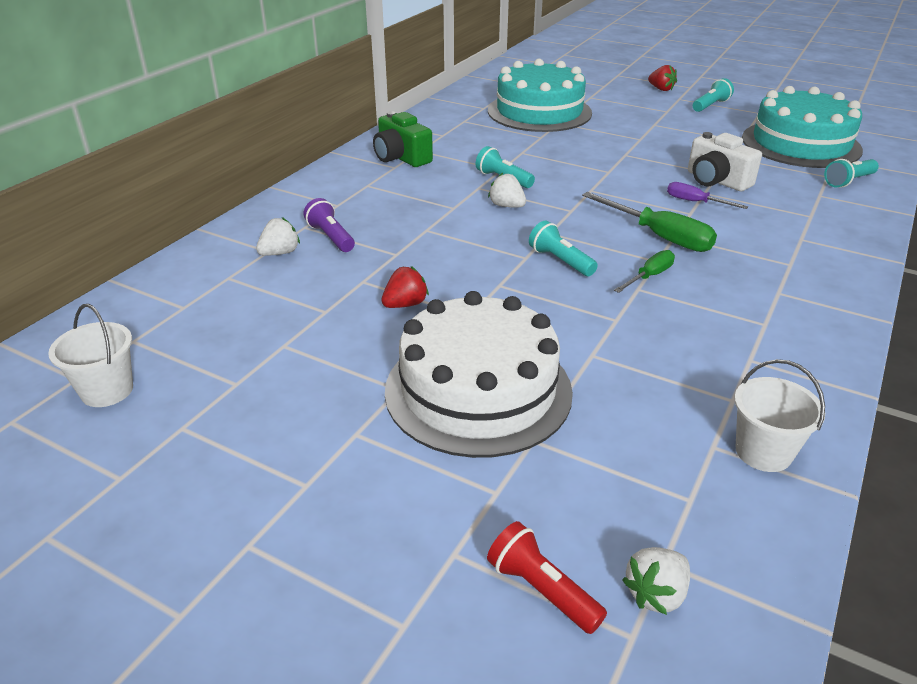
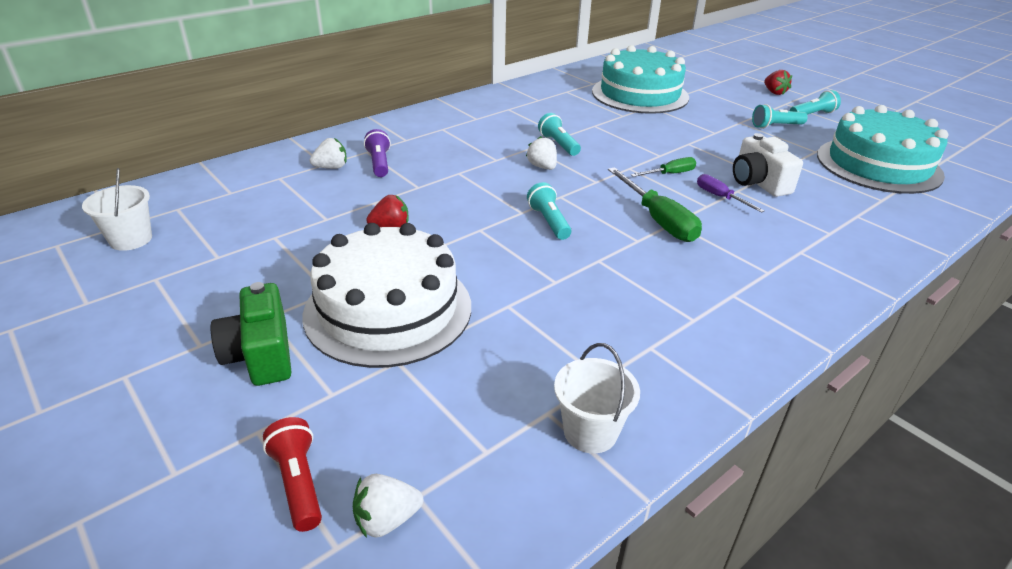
camera: 20 degrees right, 0 degrees up
(401, 157) = (488, 112): green camera -> green camera (261, 354)
(649, 276) = (618, 252): green screwdriver -> green screwdriver (670, 174)
(848, 181) = (901, 209): turquoise flashlight -> turquoise flashlight (775, 126)

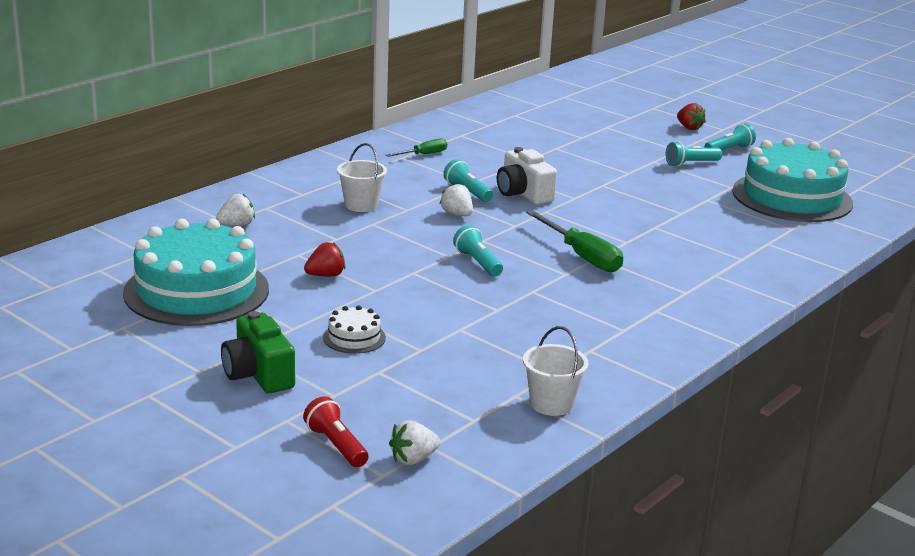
camera: 10 degrees left, 10 degrees down
(131, 239) = (73, 298): white bucket -> white bucket (361, 205)
(379, 163) = (285, 219): purple flashlight -> none
(388, 309) = (354, 337): white cake -> white cake, size x0.41
(640, 94) = (543, 135): turquoise cake -> turquoise cake (196, 291)
(670, 174) = (587, 215): green screwdriver -> green screwdriver (423, 154)
(720, 197) = (638, 233): purple screwdriver -> none
(758, 182) = (675, 219): white camera -> white camera (523, 193)

